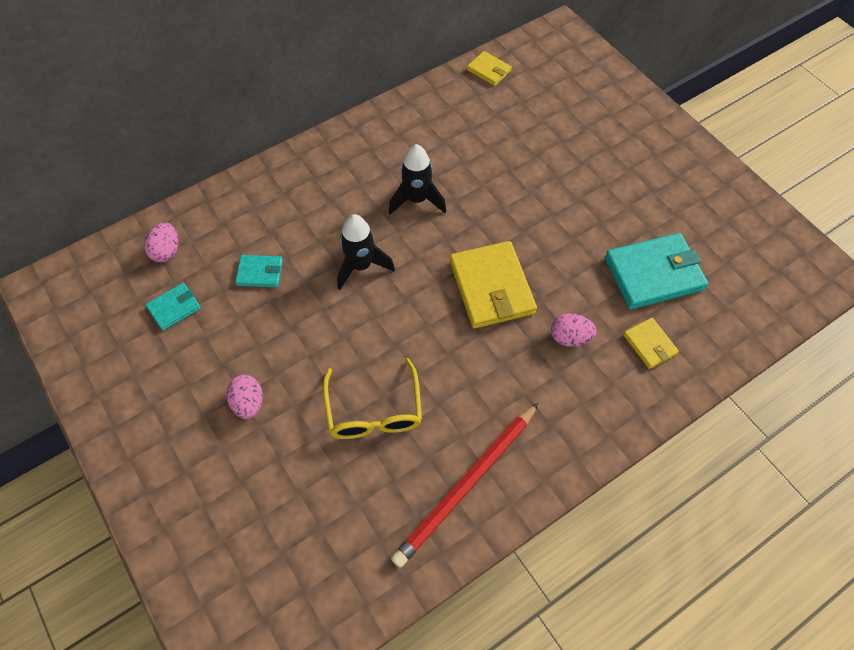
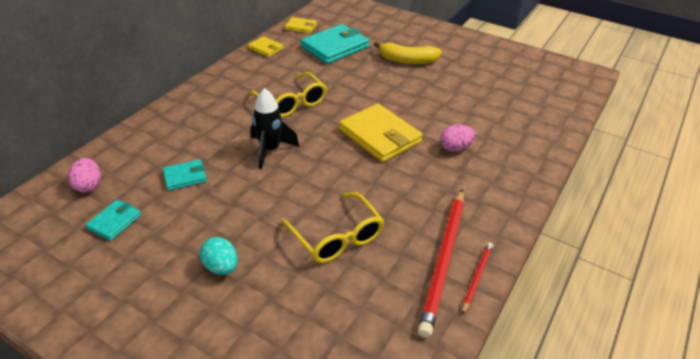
camera: 25 degrees left, 20 degrees down
(248, 403) = (221, 267): pink egg -> turquoise egg
(417, 200) = (291, 102): black rocket -> yellow glasses
(488, 520) = (476, 277): none -> red pencil
(593, 172) = (407, 60): none -> yellow banana
(649, 344) = (511, 136): yellow wallet -> yellow wallet (266, 48)
(653, 274) = (485, 100): turquoise wallet -> turquoise wallet (335, 47)

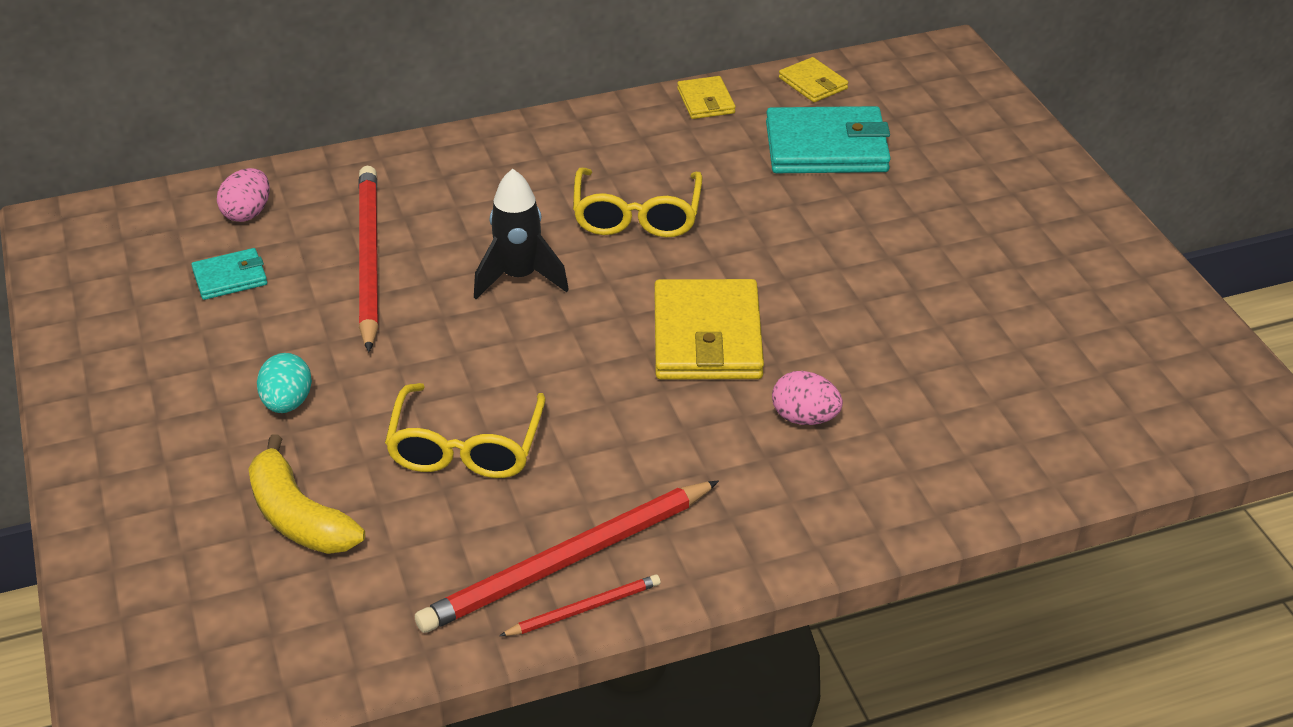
camera: 40 degrees right, 0 degrees up
(185, 177) = (368, 259): turquoise wallet -> red pencil
(407, 60) = (927, 228): yellow banana -> yellow banana (299, 517)

